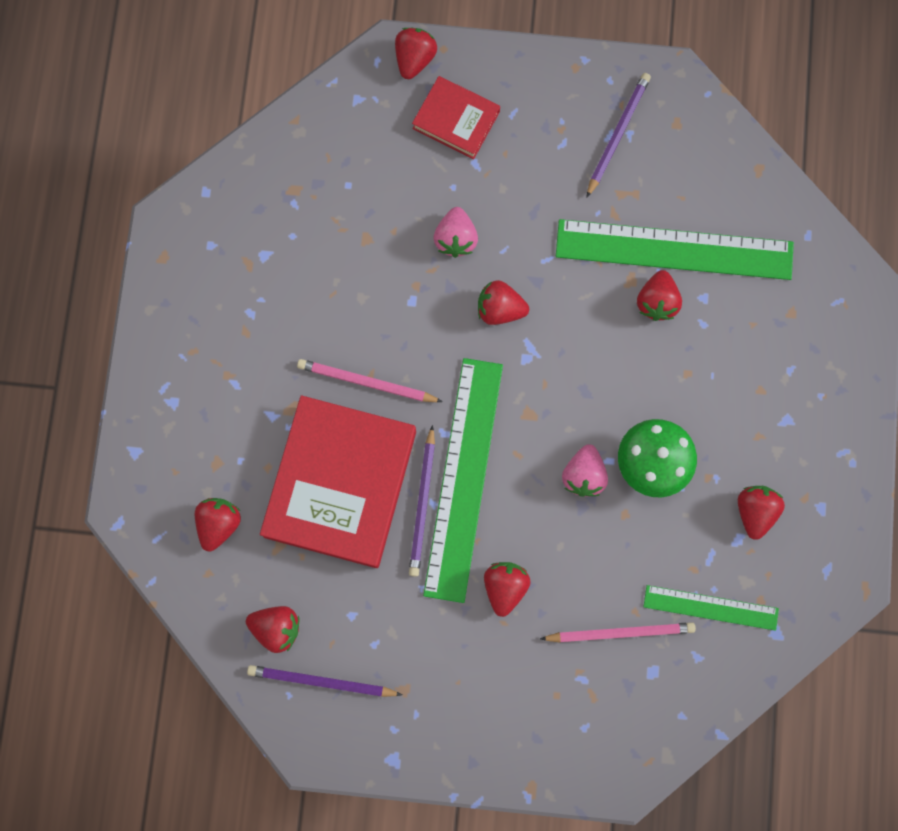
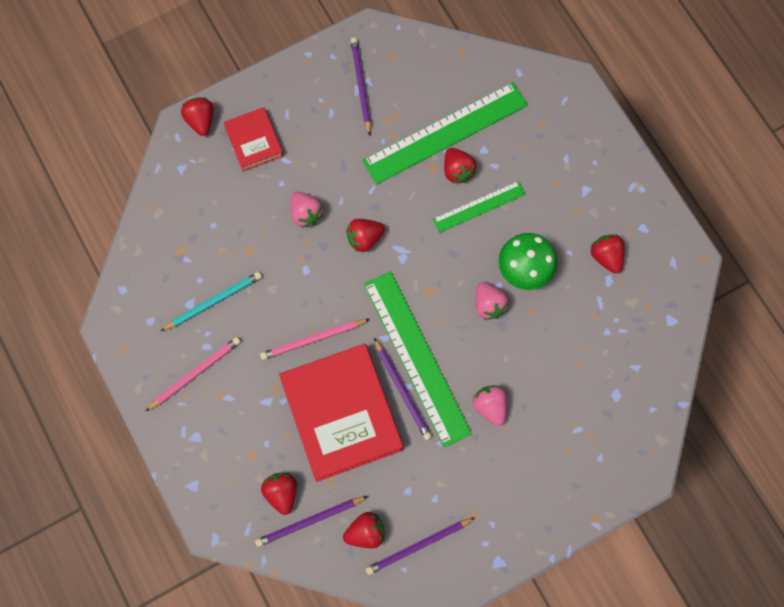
camera: 35 degrees left, 5 degrees down
(227, 574) = (310, 521): none -> purple pencil
(290, 269) = (213, 301): none -> turquoise pencil
(456, 120) = (254, 141): red book -> red book turned 75 degrees clockwise
(505, 587) = (490, 406): red strawberry -> pink strawberry
(620, 632) = (579, 385): pink pencil -> pink pencil (195, 373)
(710, 607) = (622, 332): green ruler -> green ruler (479, 206)

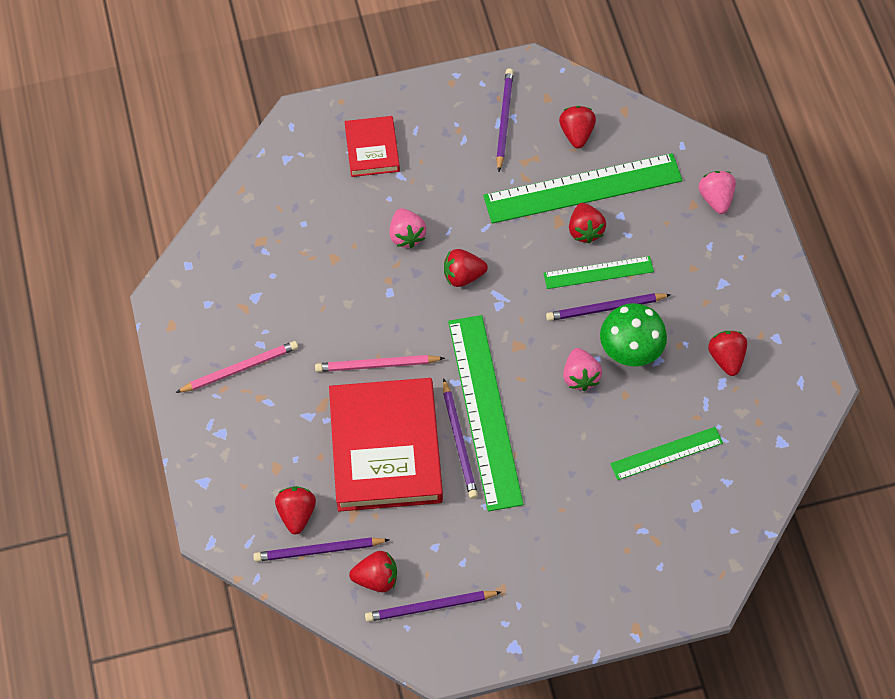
camera: 15 degrees right, 10 degrees down
(201, 121) = (321, 116): red strawberry -> red strawberry (576, 133)
(213, 301) = (281, 300): turquoise pencil -> none
(490, 406) = (551, 482): pink strawberry -> pink strawberry (715, 198)
(493, 238) = (605, 308): none -> purple pencil
(579, 355) = (666, 453): none -> green ruler

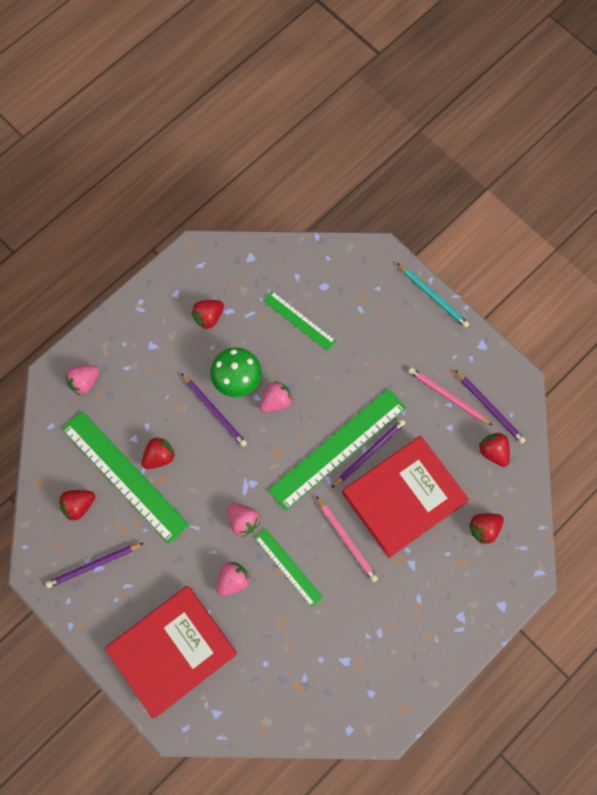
camera: 120 degrees left, 10 degrees up
(240, 368) = (406, 635): pink pencil -> pink pencil (447, 396)
(318, 550) = (499, 499): purple pencil -> none
(372, 149) = (172, 651): red book -> red book, size x1.96
(463, 276) = (243, 521): red strawberry -> pink strawberry
(598, 272) = (189, 430): green ruler -> green ruler (288, 567)
(611, 626) = (433, 296): none -> turquoise pencil

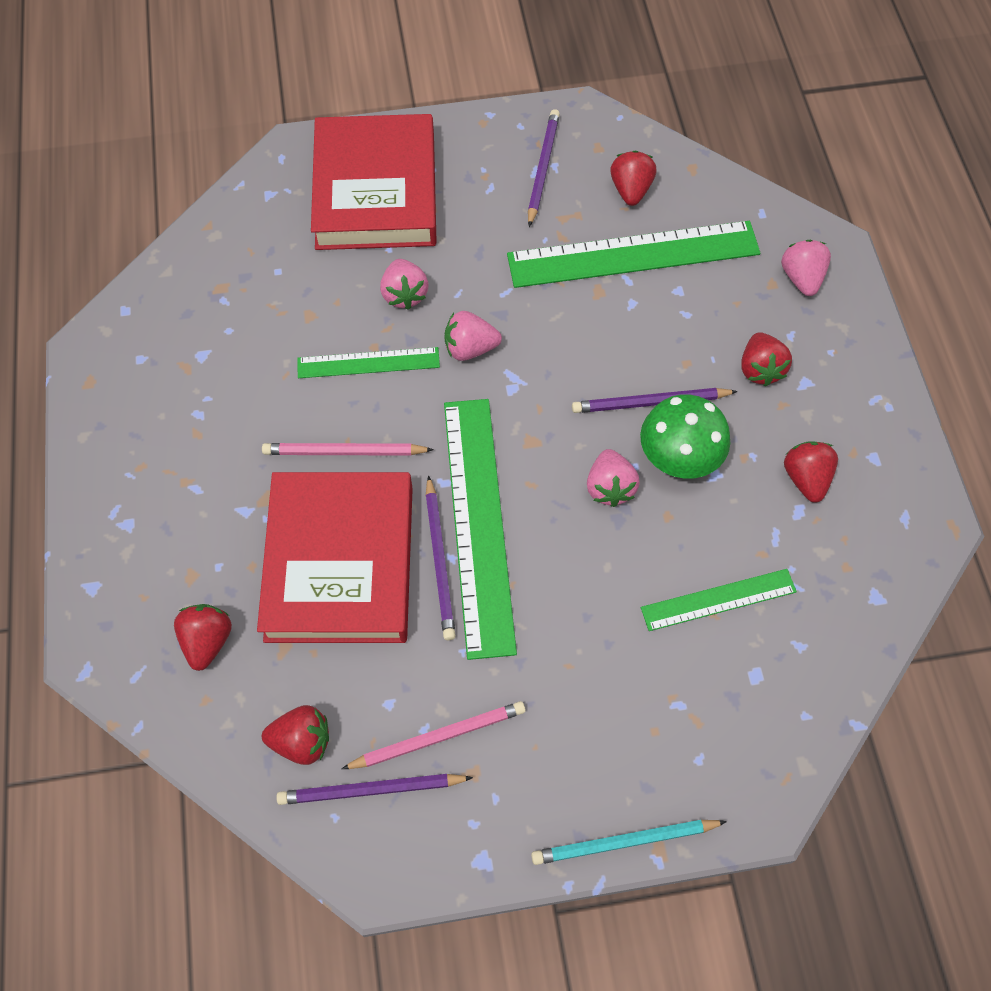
camera: 125 degrees right, 10 degrees down
(159, 456) = (631, 305): red strawberry -> red strawberry (760, 369)

